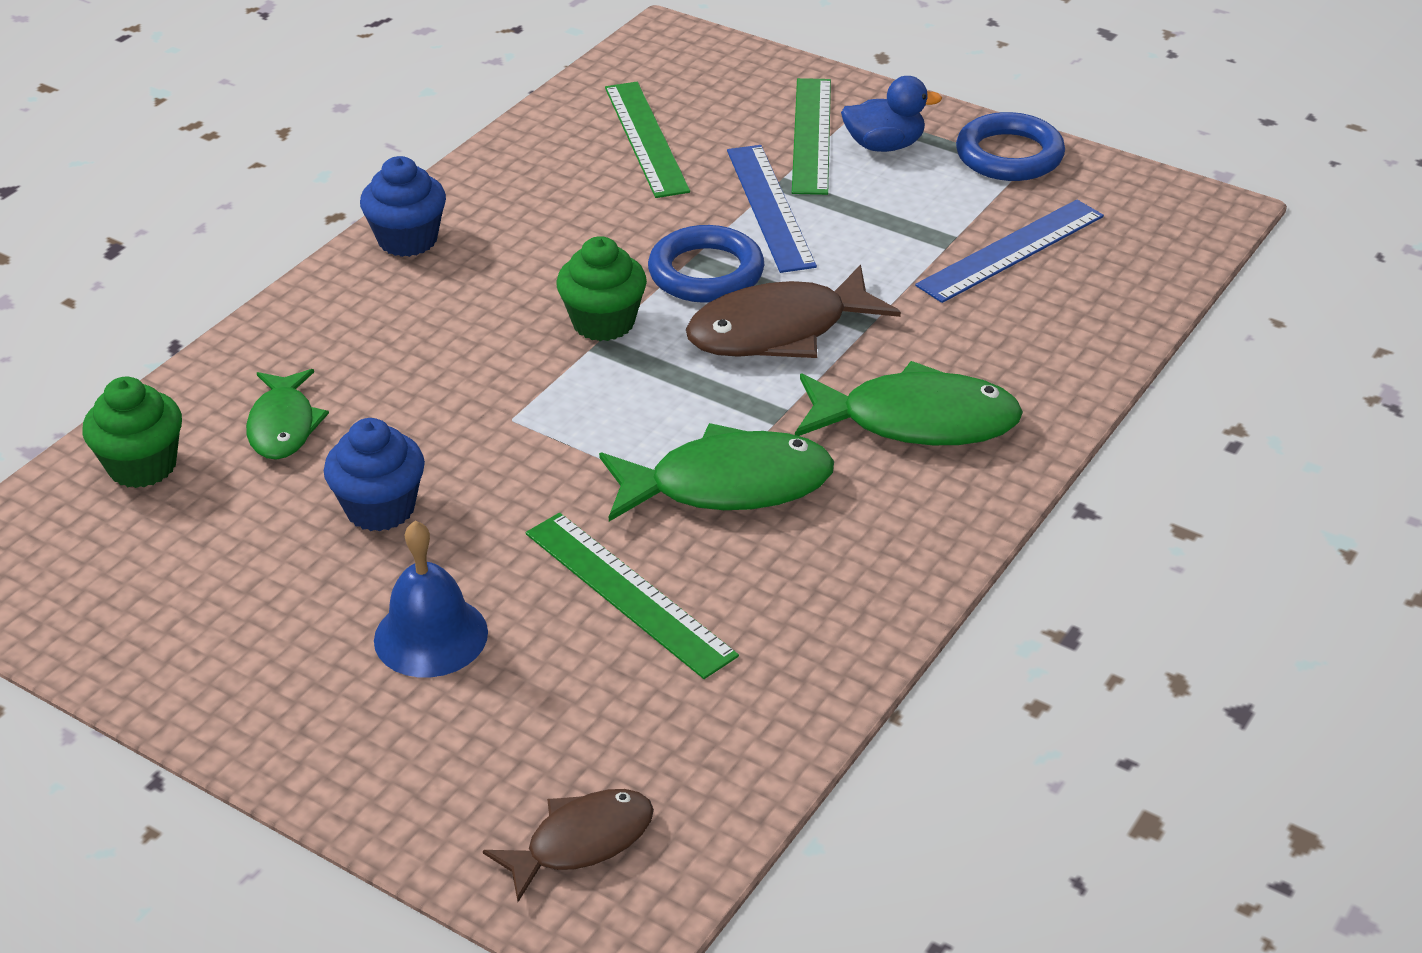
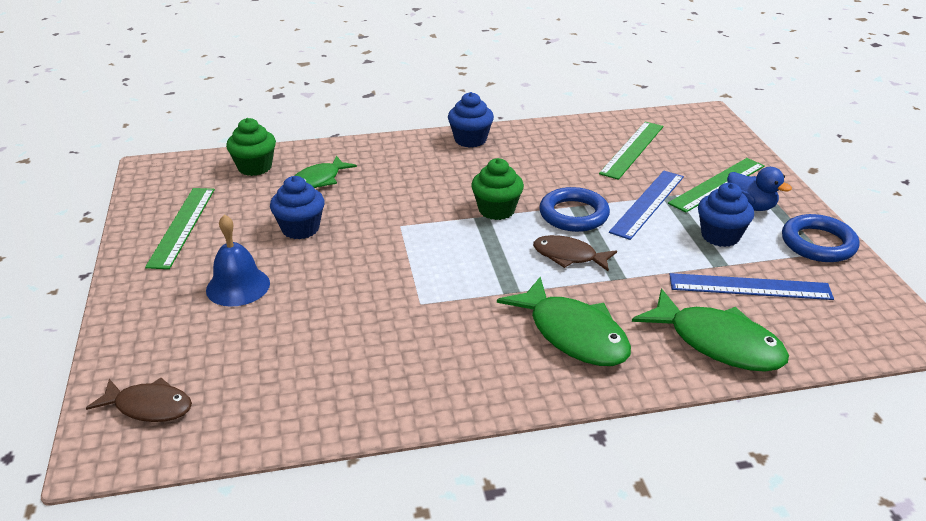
camera: 45 degrees right, 5 degrees down
(629, 593) = (330, 321): green ruler -> green ruler (182, 226)
(728, 485) = (441, 305): green fish -> green fish (718, 343)
(779, 331) = (568, 256): brown fish -> brown fish, size x0.62
(903, 204) = (720, 236): none -> blue cupcake

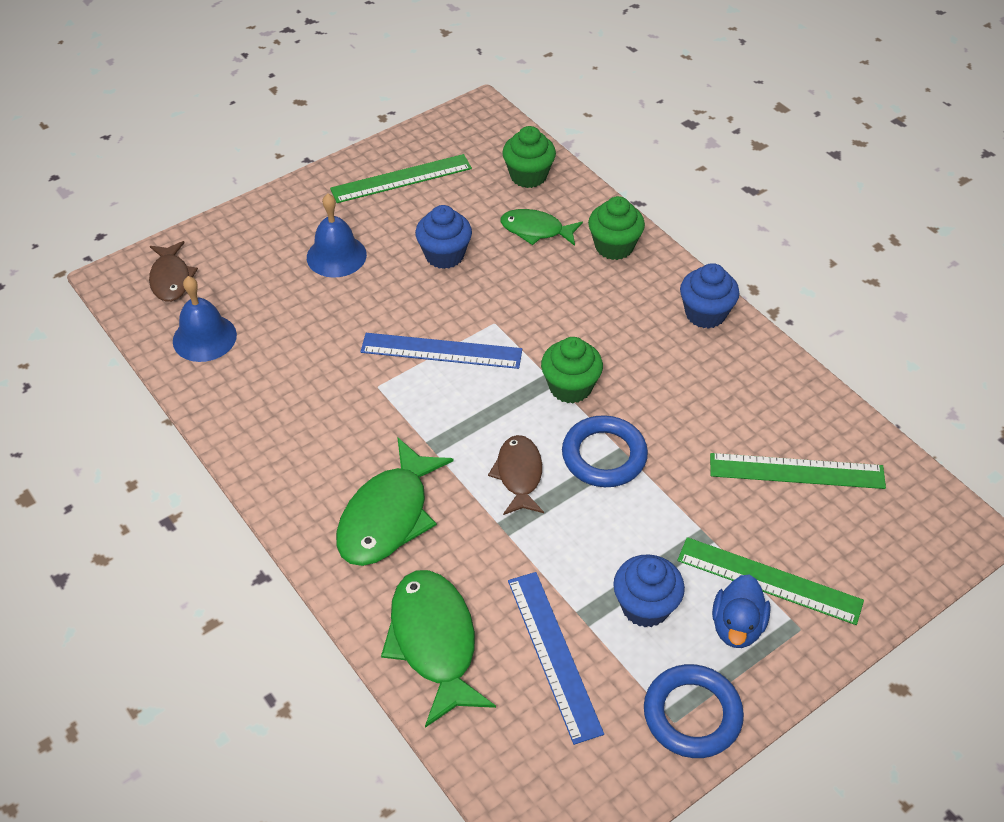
camera: 65 degrees right, 15 degrees up
(262, 400) = (204, 338): none -> blue bell
(371, 154) = (614, 246): none -> green cupcake
(648, 204) = (673, 519): blue ruler -> blue ruler (441, 351)
(718, 343) = (434, 642): green fish -> green fish turned 150 degrees clockwise

